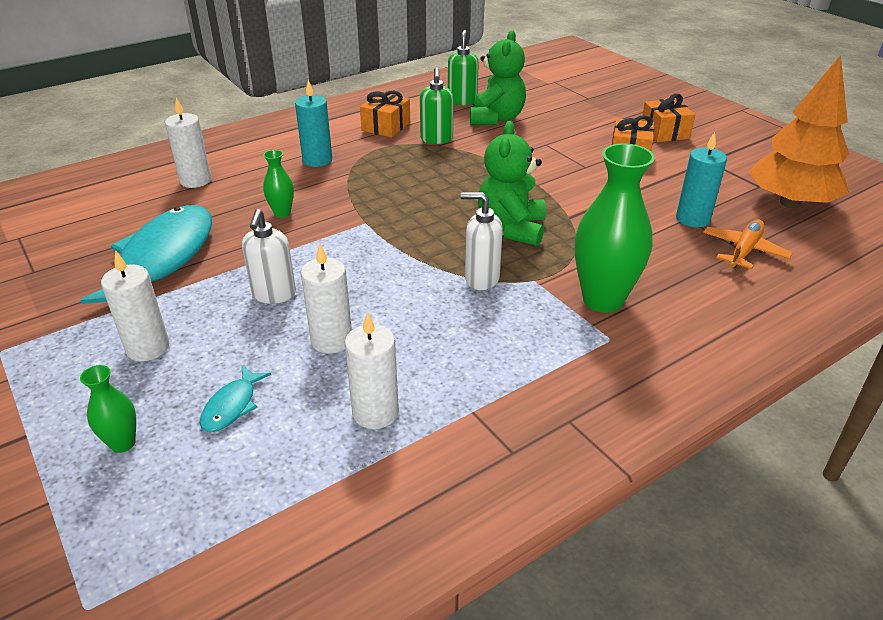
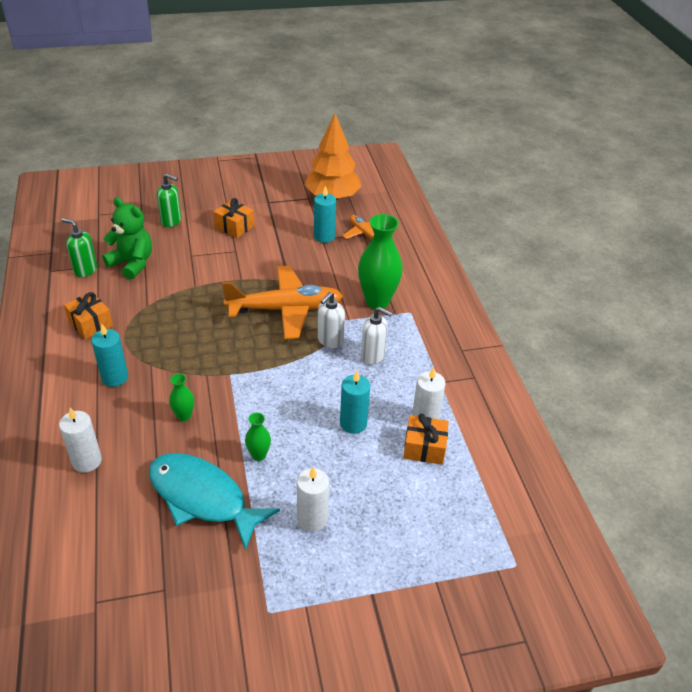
camera: 70 degrees left, 5 degrees up
(123, 443) = (401, 540): green vase -> green vase (259, 455)
(232, 406) = (391, 482): turquoise fish -> none
(274, 294) = (289, 441): white soap dispenser -> white soap dispenser (373, 356)
(331, 340) = (353, 423): white candle -> turquoise candle
(436, 139) = (137, 303): green soap dispenser -> green soap dispenser (171, 221)
(511, 229) = (285, 309): green teddy bear -> orange plane
(664, 132) = (219, 201): orange gift -> orange gift (424, 448)

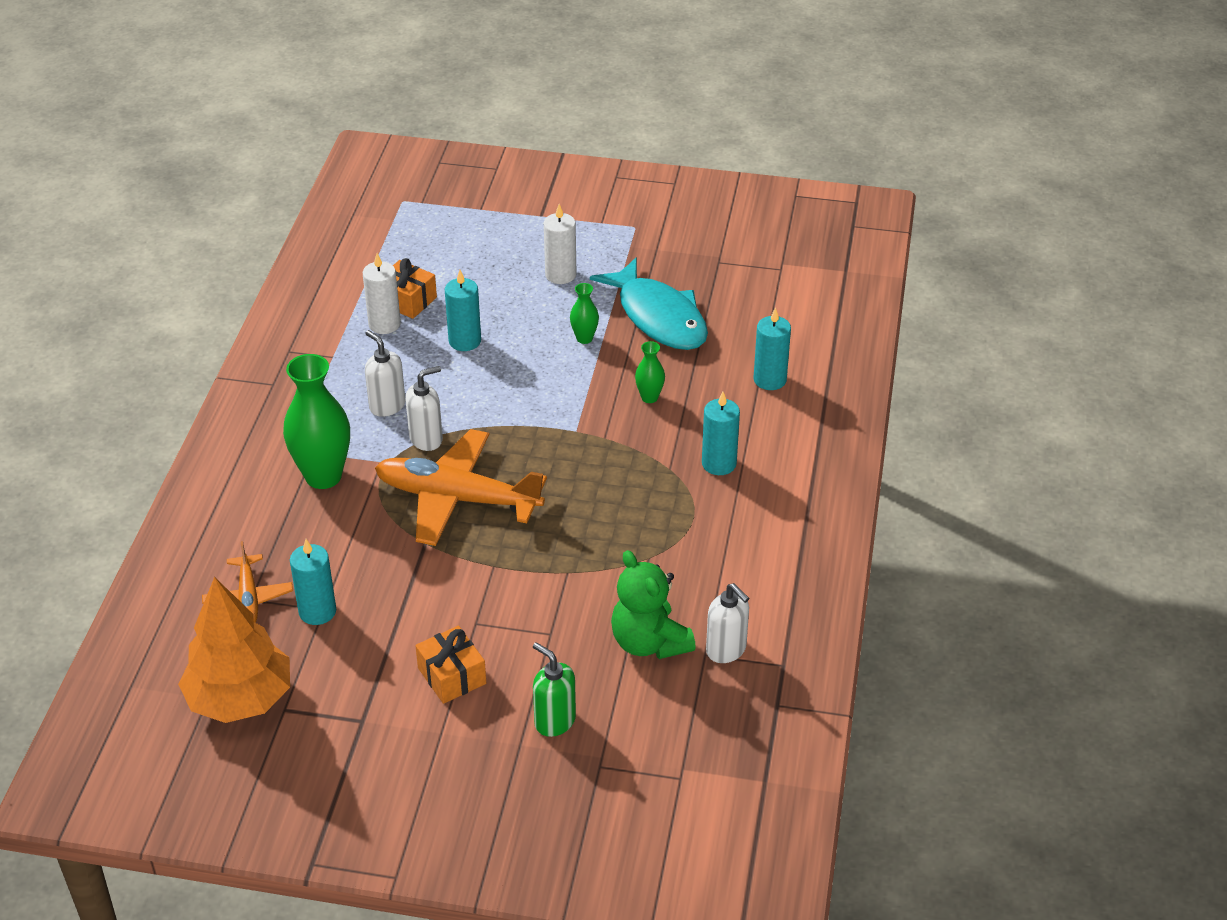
camera: 155 degrees left, 0 degrees up
(85, 270) = (726, 650): green soap dispenser -> white soap dispenser
(87, 461) = (770, 380): white candle -> turquoise candle
(90, 324) = (735, 549): orange gift -> none

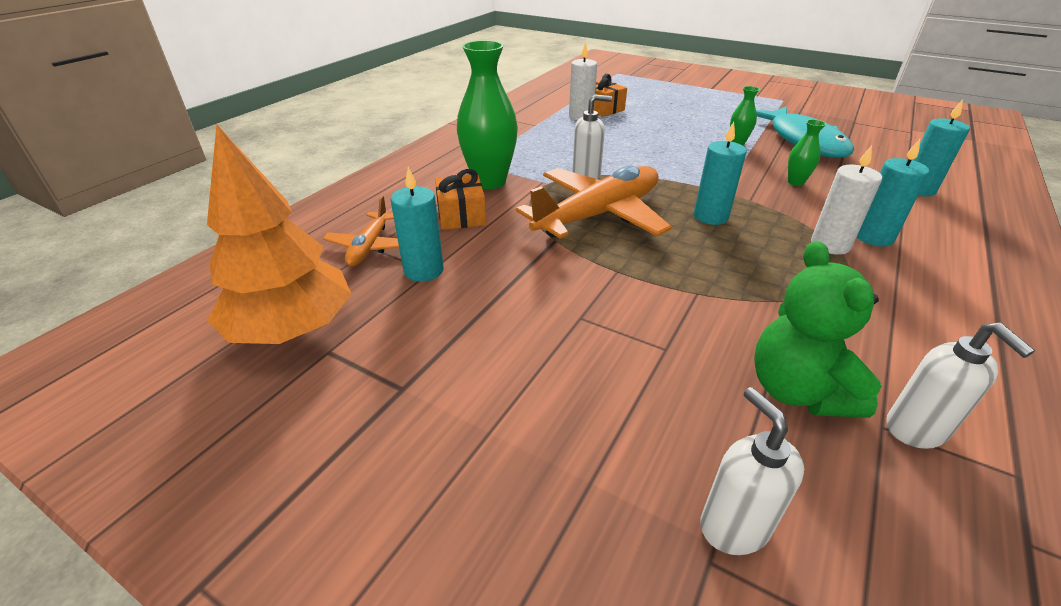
camera: 20 degrees right, 5 degrees down
(387, 406) = (563, 153): white soap dispenser -> white soap dispenser (733, 526)
(452, 676) = (532, 365): orange gift -> orange gift (461, 215)
(457, 498) = (599, 215): orange plane -> orange plane turned 105 degrees clockwise
(465, 341) = (638, 131): turquoise candle -> turquoise candle (710, 216)
(554, 721) = (649, 462): green soap dispenser -> none
(560, 275) = (722, 112): white candle -> white candle (830, 245)

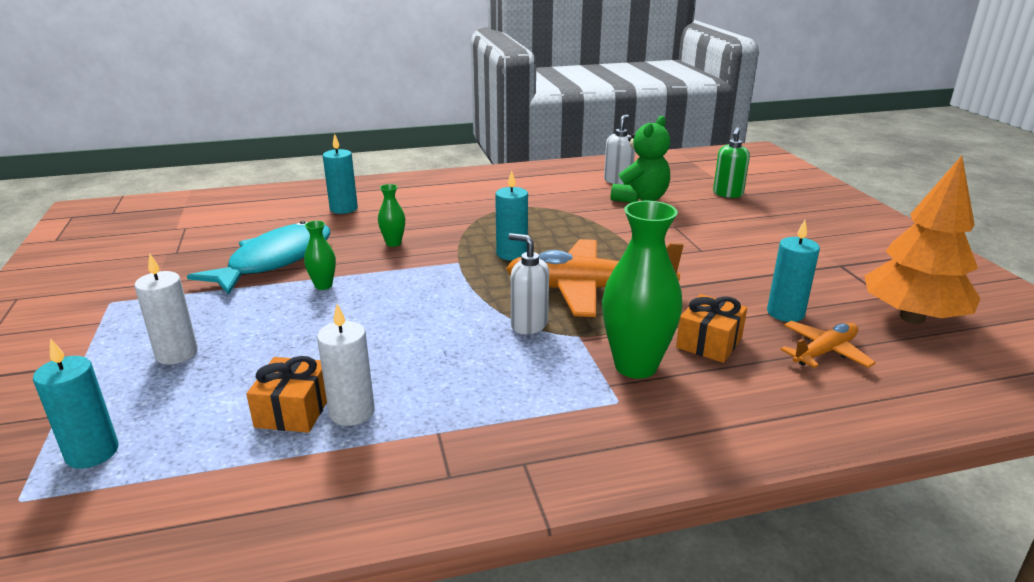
camera: 135 degrees left, 10 degrees down
(733, 526) = (727, 194): white soap dispenser -> green soap dispenser
(830, 245) = (486, 216): white candle -> white candle (177, 354)
(873, 237) = (453, 208): turquoise candle -> turquoise candle (92, 453)

